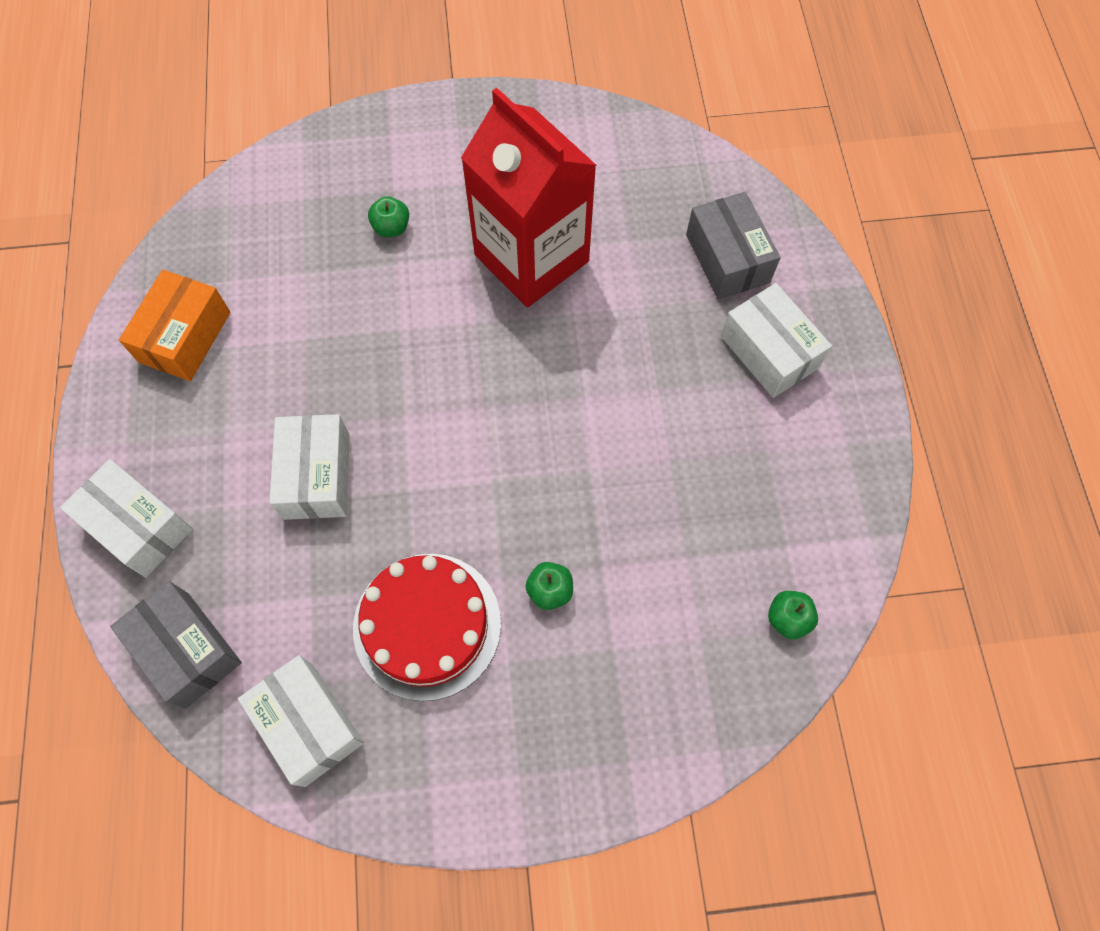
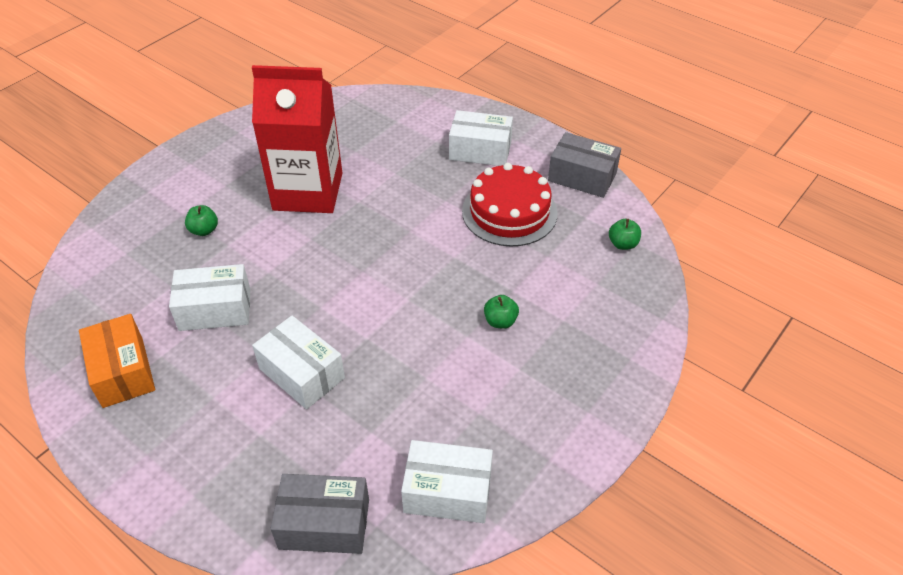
camera: 45 degrees left, 20 degrees down
(138, 526) = (209, 490): white box -> white box (215, 309)
(427, 625) = (456, 389): red cake -> red cake (509, 212)
(727, 258) = (413, 128): grey box -> grey box (582, 177)

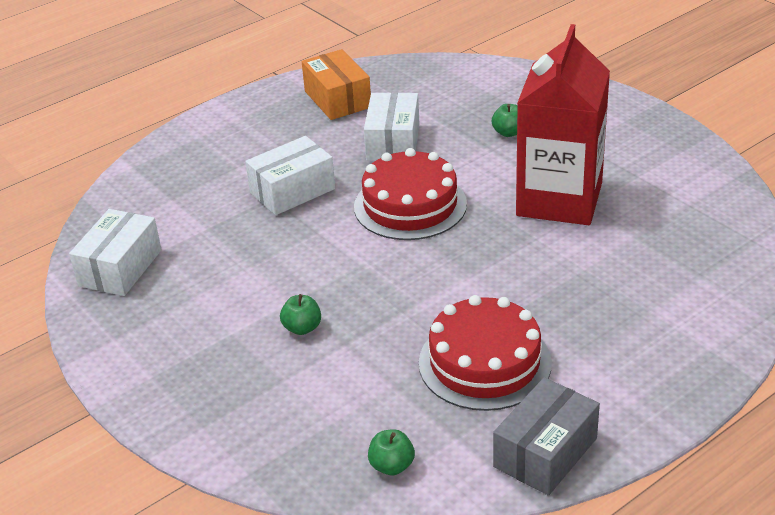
camera: 105 degrees right, 10 degrees down
(123, 372) = (337, 99): orange box -> orange box turned 75 degrees clockwise
(321, 280) = (410, 205): none -> red cake
(324, 524) = (132, 199): grey box -> none
(480, 150) = (622, 352): white box -> none

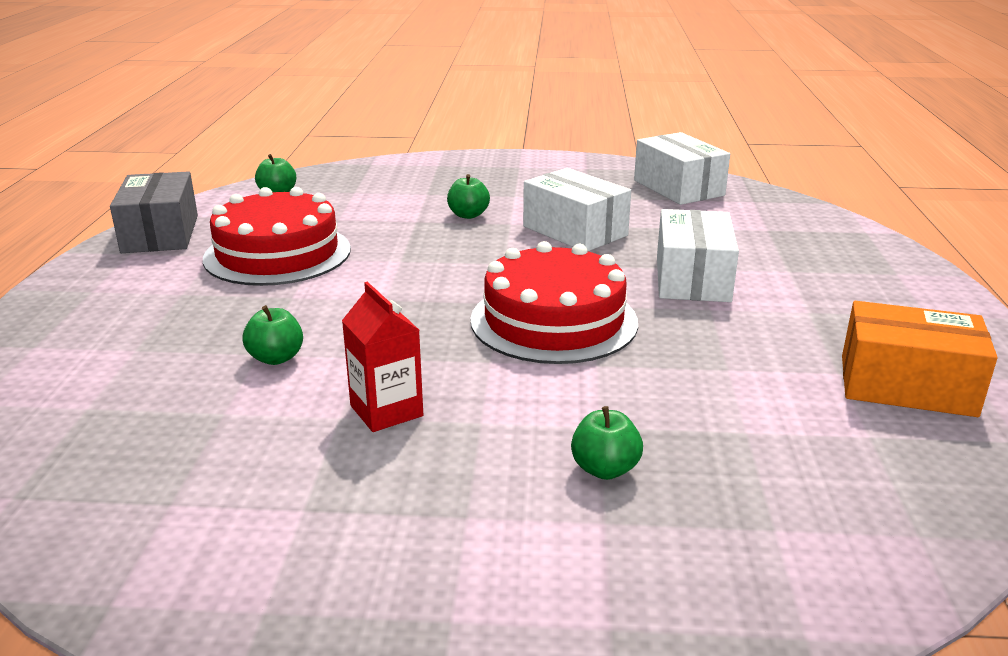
camera: 130 degrees right, 10 degrees down
(393, 142) = (716, 371): white box -> white box (575, 231)
(559, 199) = (386, 411): red carton -> red carton, size x0.43
(578, 260) = (276, 358): none -> green apple

